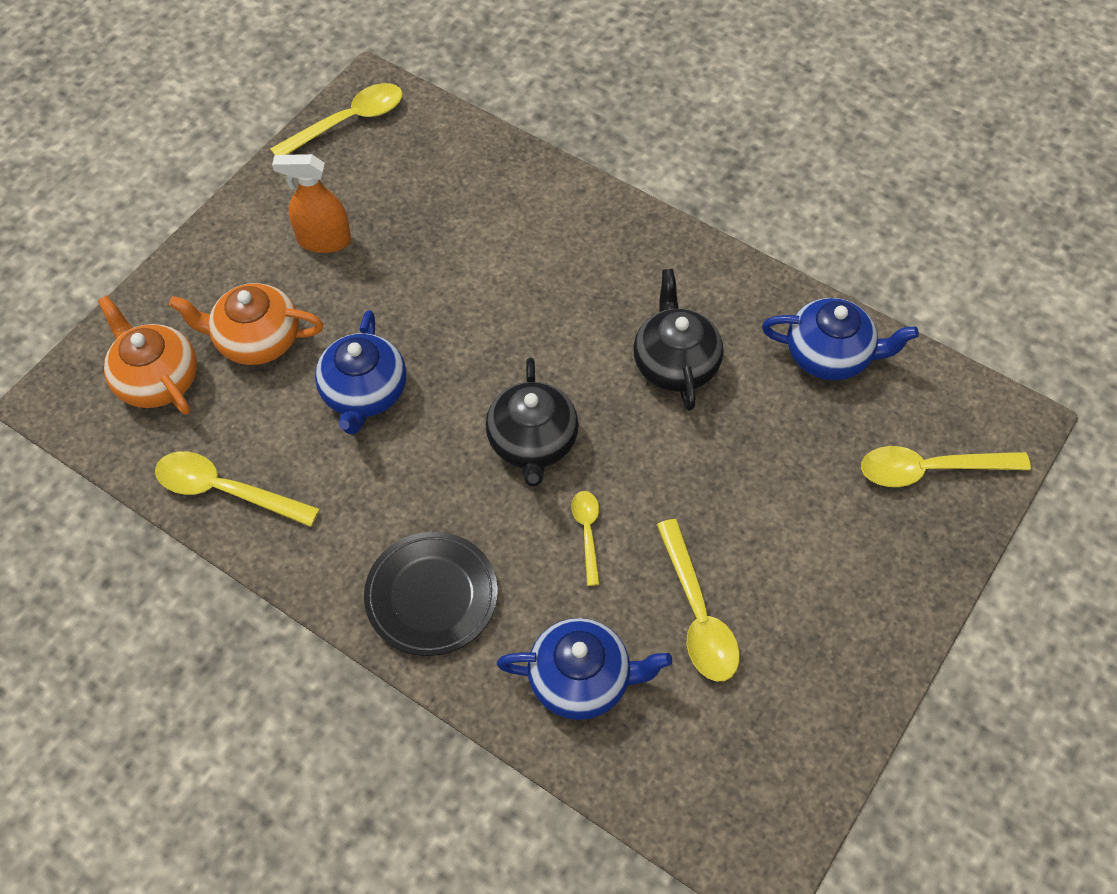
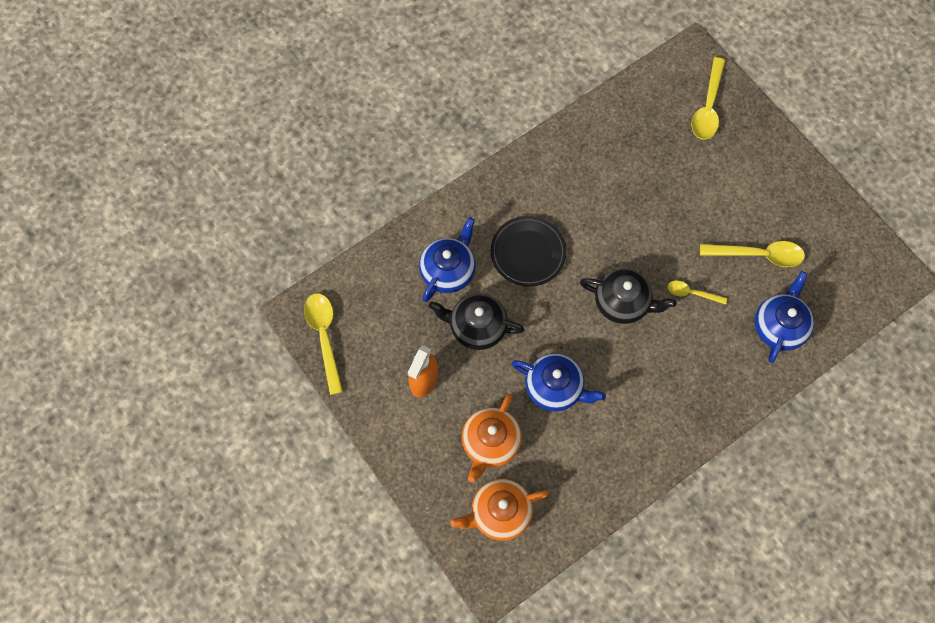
camera: 70 degrees left, 10 degrees up
(225, 490) = (598, 488): yellow spoon -> none
(431, 596) = (706, 389): black plate -> black plate (528, 253)
(675, 363) = (595, 206): black teapot -> black teapot (476, 327)
(830, 355) = (618, 124): blue teapot -> blue teapot (448, 270)

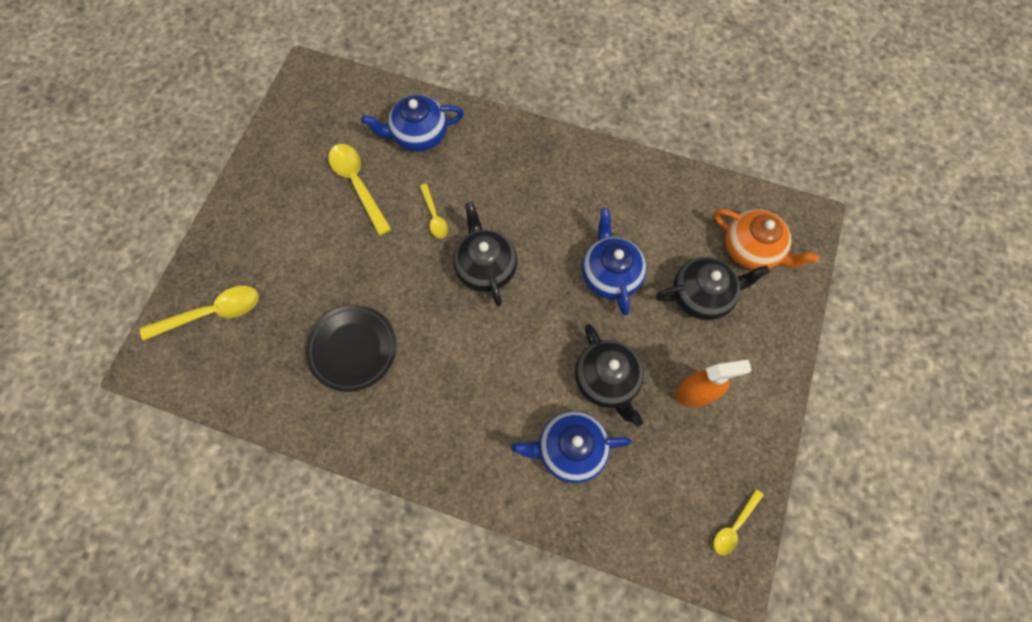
camera: 125 degrees left, 0 degrees up
(324, 336) = (734, 526): yellow spoon -> yellow spoon, size x0.58
(490, 443) = (702, 295): orange teapot -> black teapot
(528, 253) = (495, 383): black plate -> black plate (353, 349)

